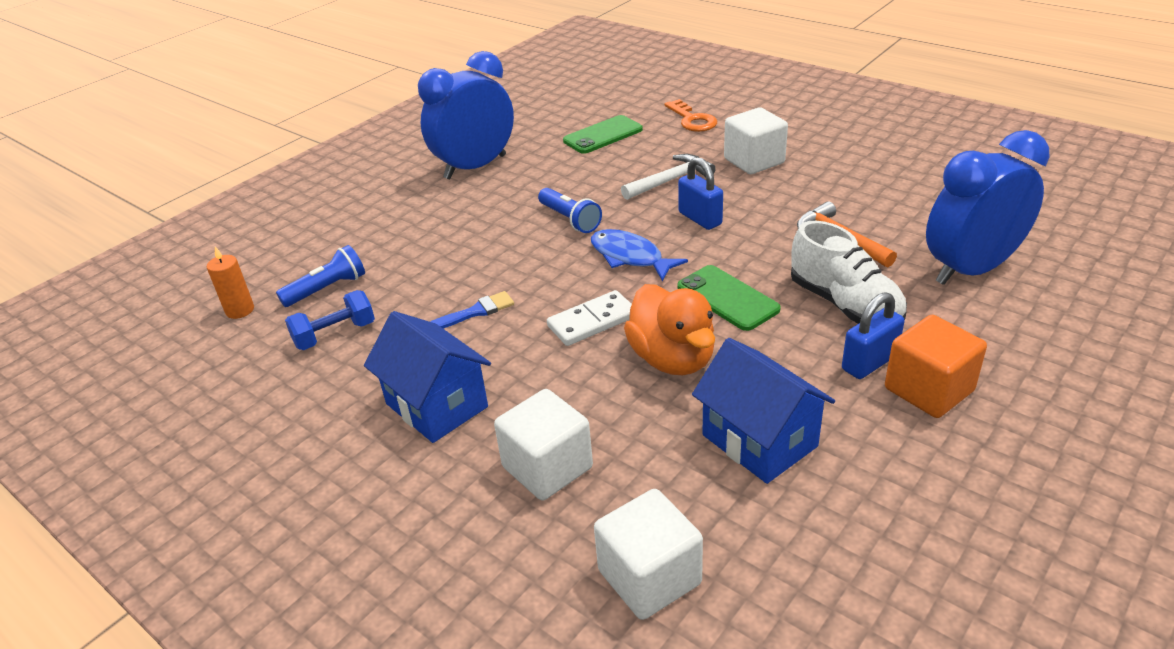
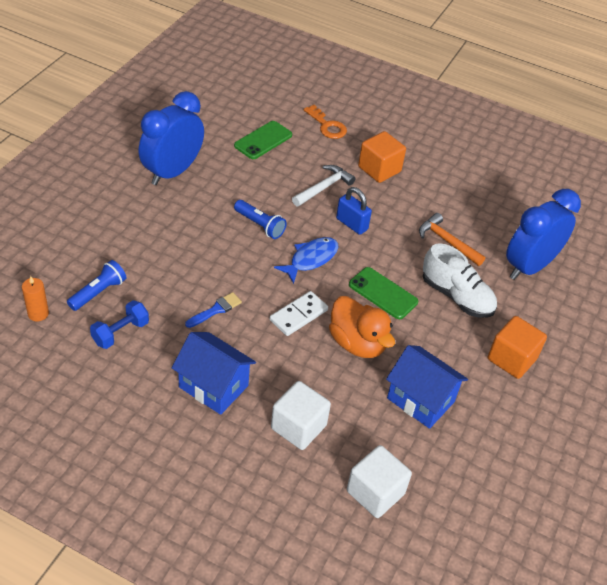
camera: 20 degrees left, 10 degrees up
(630, 257) = (311, 259): blue fish -> blue fish turned 105 degrees clockwise
(754, 161) = (379, 169): white cube -> orange cube
(869, 363) = (476, 341): blue padlock -> none

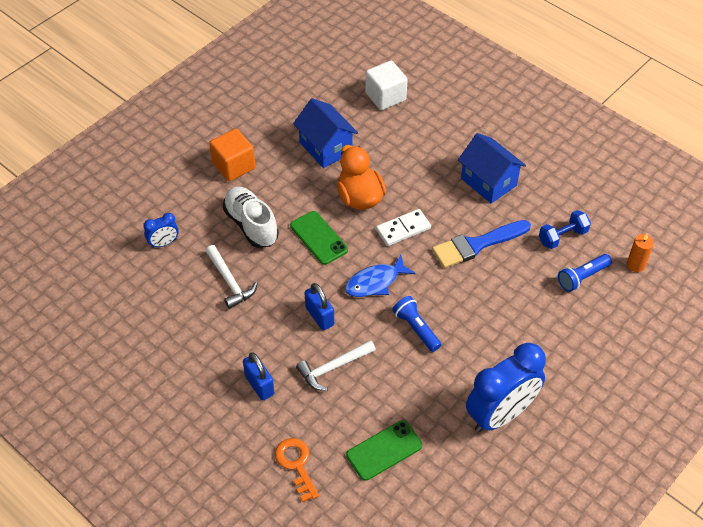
camera: 160 degrees left, 5 degrees up
(216, 310) = (476, 245): blue brush -> blue brush, size x1.84
(298, 427) = (428, 144): white cube -> none
(379, 169) = (259, 385): orange cube -> blue padlock
(447, 241) = (230, 282): orange hammer -> white hammer
(529, 267) = (164, 243): blue clock -> blue clock, size x0.45

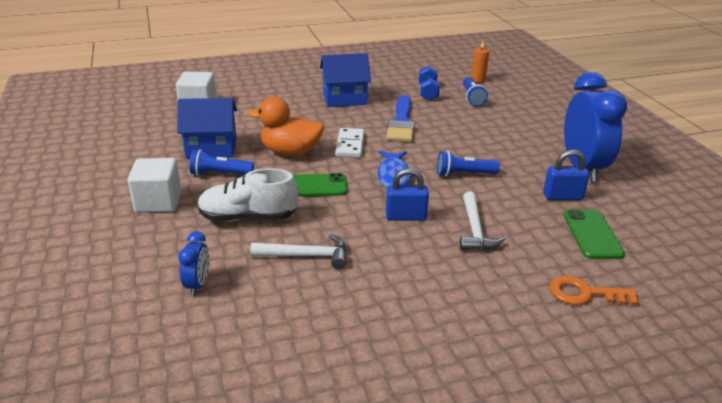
camera: 60 degrees left, 20 degrees down
(234, 166) = (158, 202): orange cube -> white cube
(259, 385) = (463, 283): blue padlock -> blue padlock (562, 196)
(294, 175) = (220, 174): none -> blue flashlight

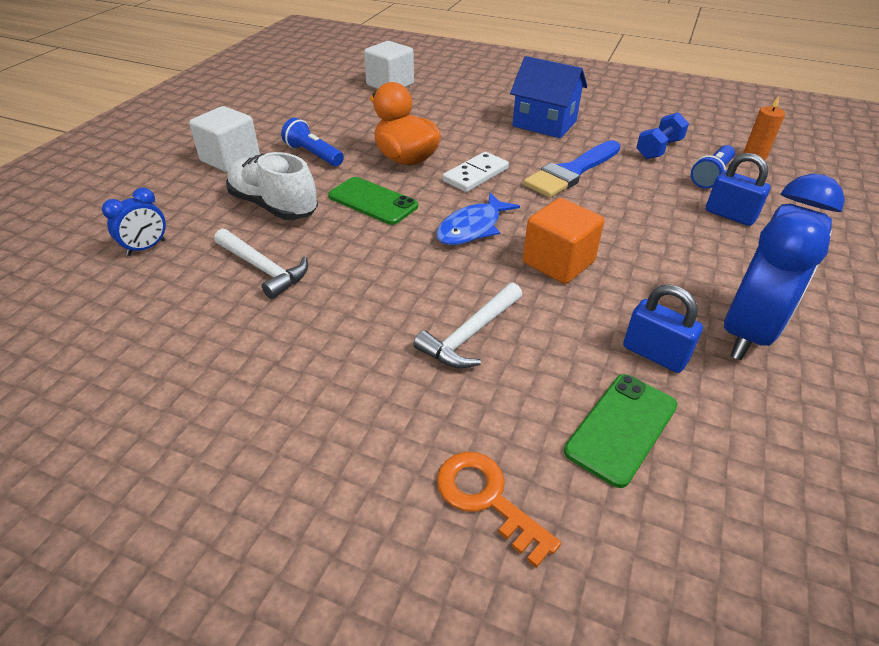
camera: 40 degrees right, 10 degrees up
(211, 148) = (342, 128): blue house -> none
(406, 217) = (416, 278): blue padlock -> blue padlock (730, 215)
(464, 174) = (558, 262): blue flashlight -> orange cube

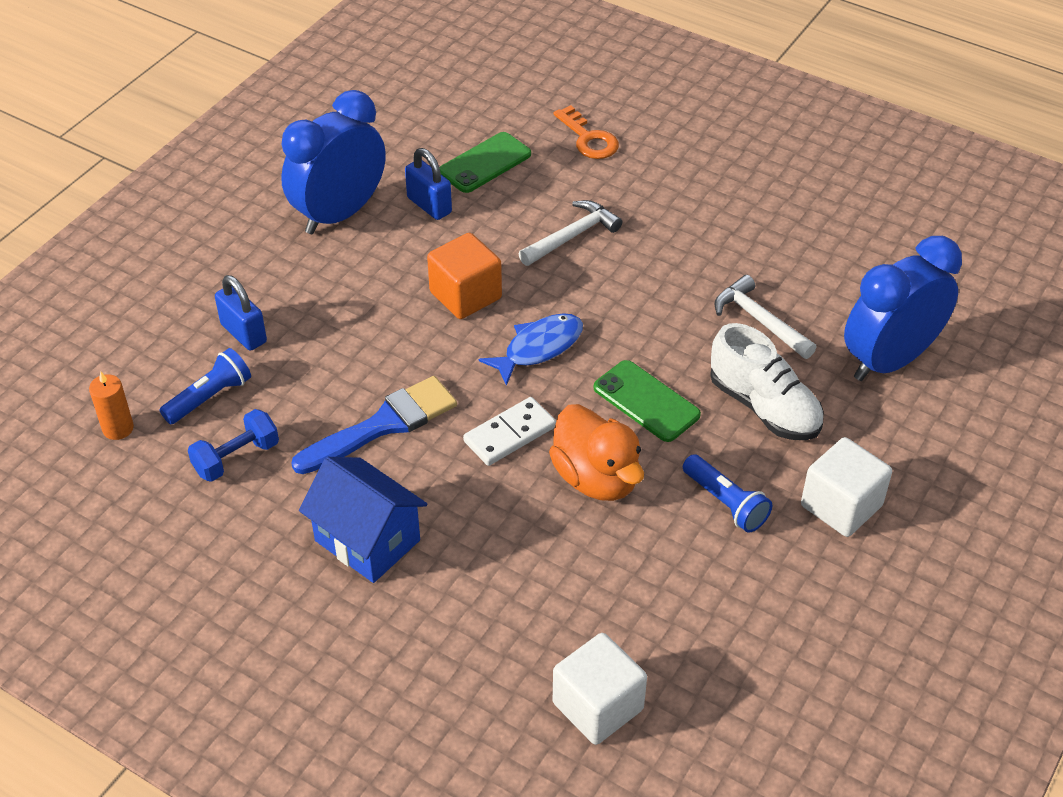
camera: 170 degrees left, 5 degrees up
(146, 248) = (889, 360): blue clock -> blue clock, size x2.21

